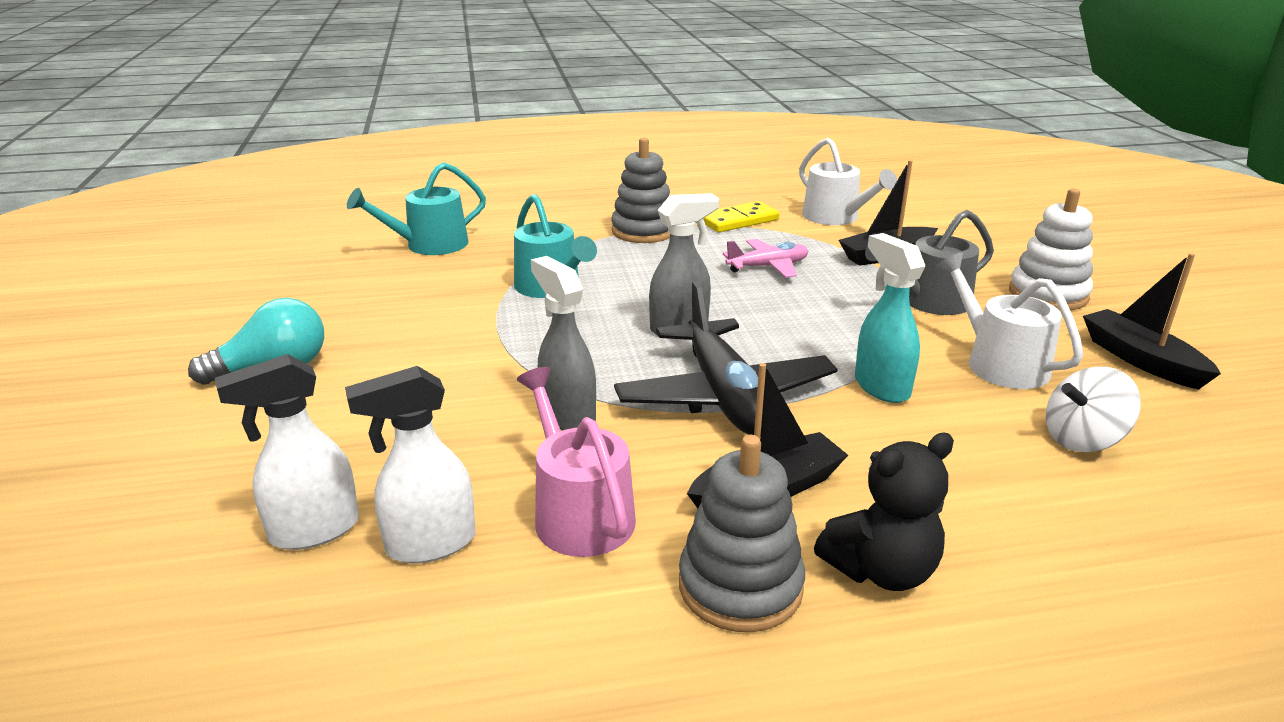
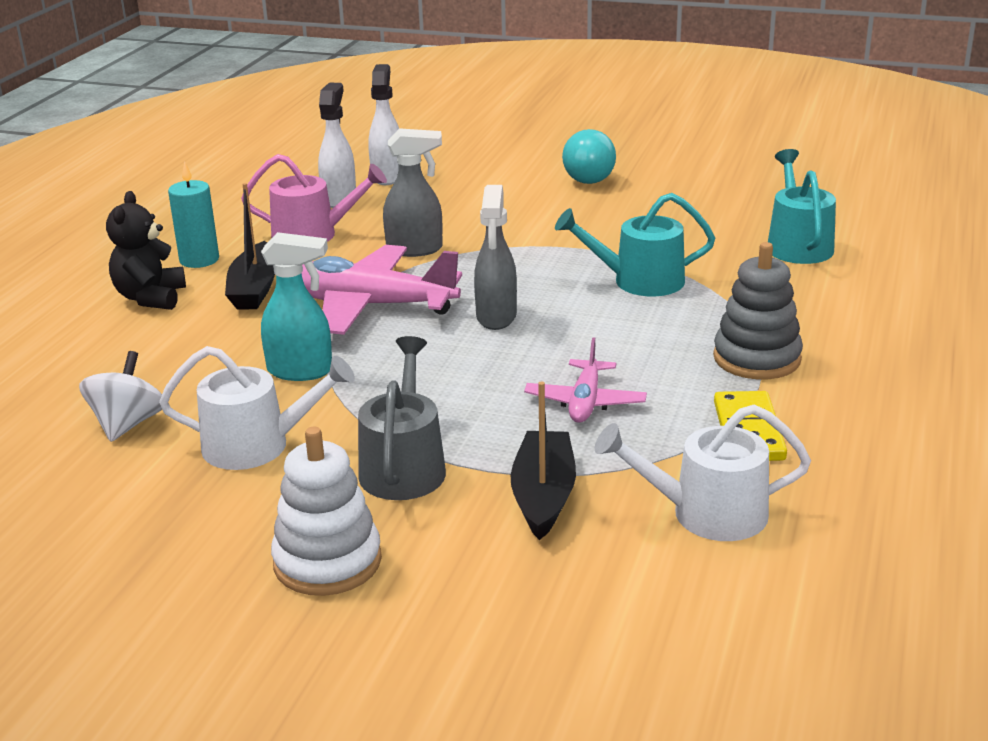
camera: 120 degrees right, 0 degrees up
(724, 396) = (370, 306): black plane -> pink plane
(740, 586) = (199, 260): grey stacking toy -> turquoise candle
(1141, 360) = (155, 533): black boat -> none

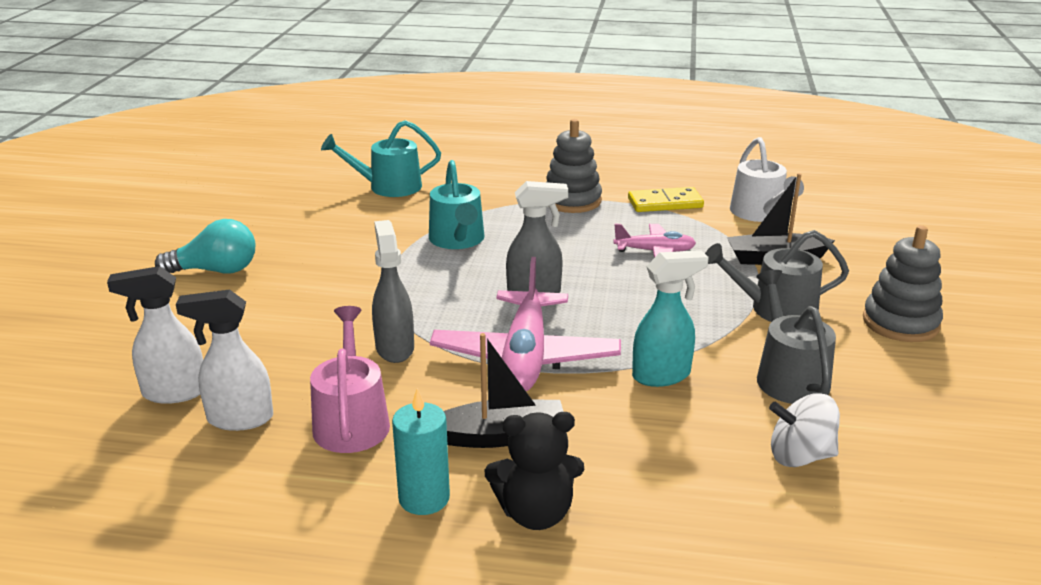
camera: 100 degrees left, 0 degrees up
(256, 445) = (789, 377): white watering can -> grey watering can
(301, 371) = (662, 375): turquoise spray bottle -> turquoise spray bottle turned 75 degrees clockwise
(327, 562) = (900, 323): white stacking toy -> grey stacking toy

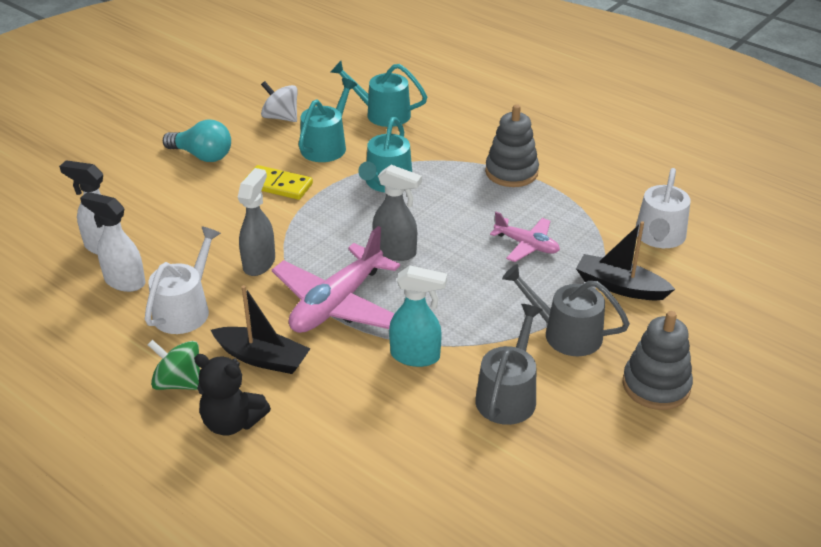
camera: 30 degrees right, 10 degrees up
(351, 421) = (185, 309): pink watering can -> white watering can
(356, 226) = (326, 146): none -> turquoise watering can
(424, 498) = (178, 382): turquoise candle -> green spinning top
(665, 203) = (587, 199): yellow domino -> yellow domino (278, 185)
(800, 456) = (444, 459): white spinning top -> white spinning top (281, 117)

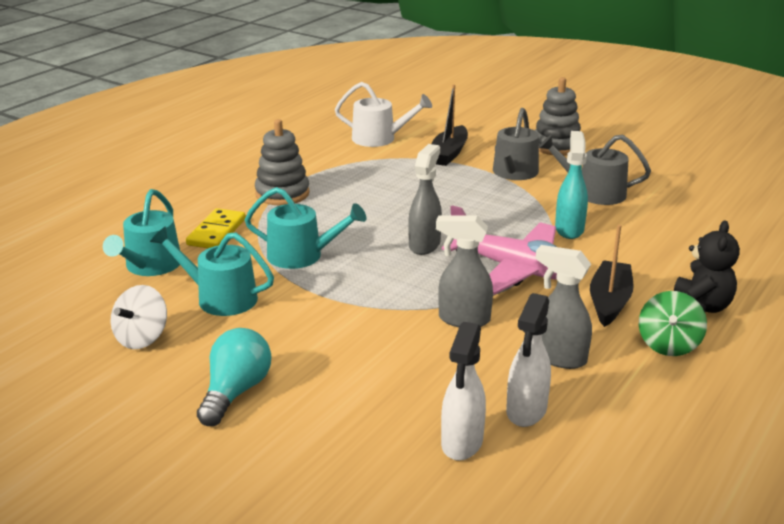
camera: 95 degrees left, 10 degrees down
(185, 309) = (559, 357): white watering can -> grey spray bottle
(278, 185) = (309, 323): yellow domino -> yellow domino (216, 232)
(526, 245) = (401, 187): pink plane -> none

